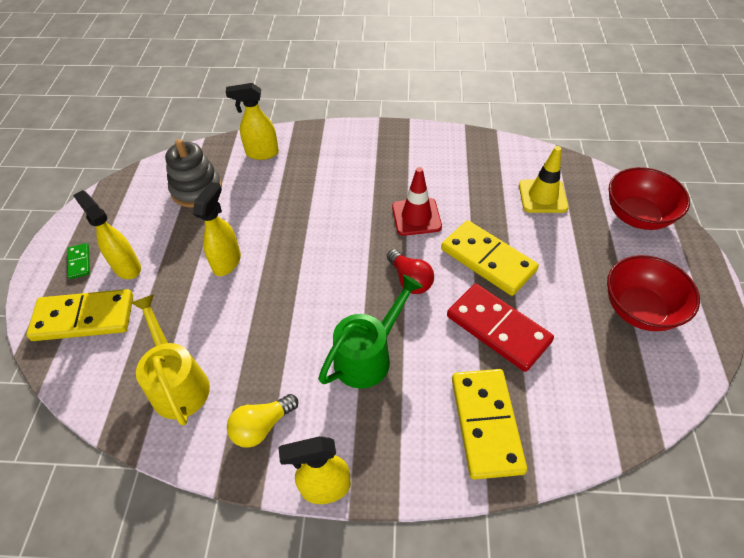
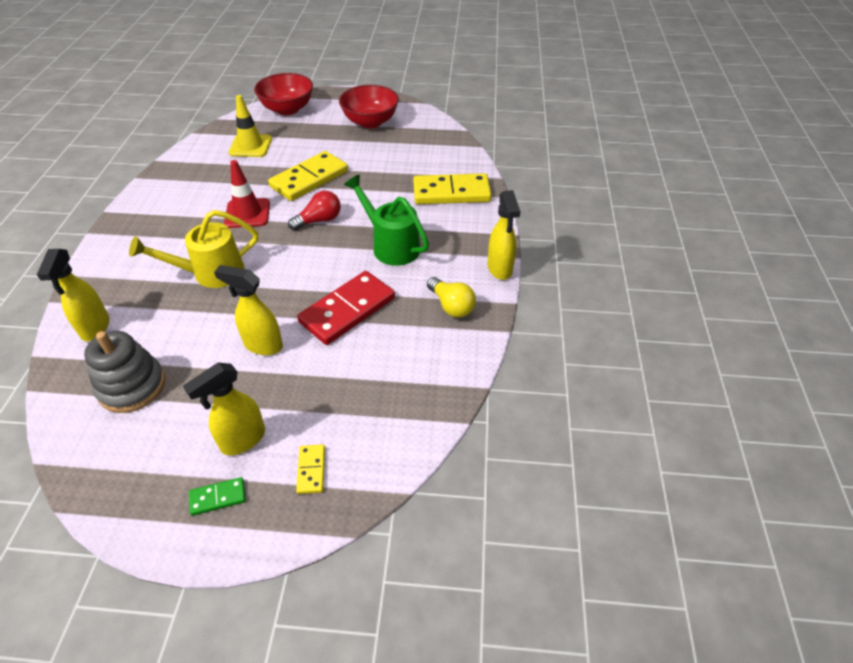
camera: 90 degrees left, 5 degrees down
(84, 317) = (311, 470): yellow domino -> yellow domino, size x0.45
(178, 383) = (406, 368): yellow watering can -> yellow watering can (210, 273)
(498, 328) = (376, 180): red domino -> red domino (347, 310)

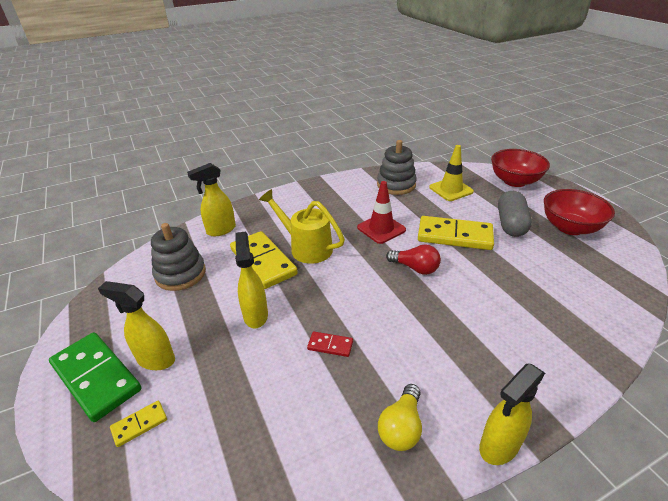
camera: 60 degrees right, 10 degrees down
(197, 171) = (396, 185): none -> grey stacking toy
(218, 497) = (96, 377): green domino -> green domino, size x2.20
(332, 144) = (511, 224): none -> grey capsule
(347, 310) = (330, 345): red domino -> red domino, size x0.45
(391, 245) = (435, 330): green watering can -> none
(451, 192) = (559, 335): yellow domino -> yellow domino (263, 262)

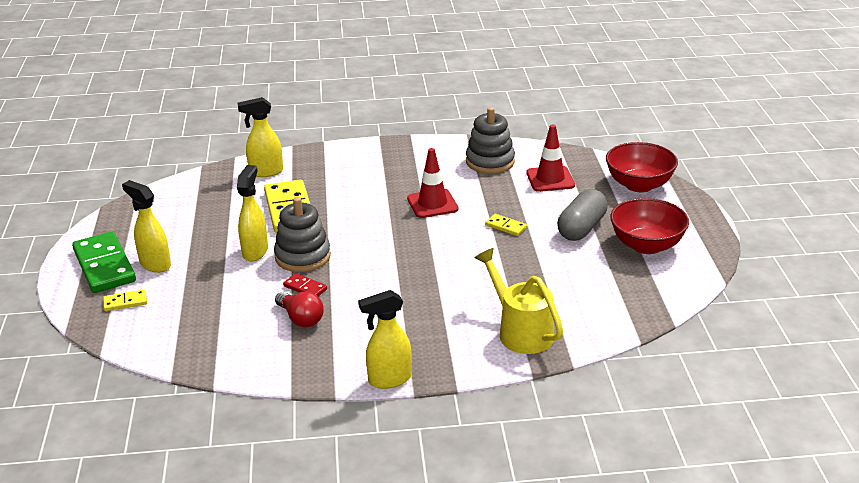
camera: 20 degrees right, 5 degrees down
(180, 274) = (206, 204): grey stacking toy -> grey stacking toy (302, 256)
(306, 247) = (340, 205): yellow watering can -> yellow watering can (520, 331)
(401, 427) = (322, 351): yellow light bulb -> none
(415, 268) = (435, 246): red light bulb -> red light bulb (301, 319)
(451, 189) = (550, 179): yellow traffic cone -> red traffic cone
(454, 236) = (506, 226): yellow domino -> yellow domino, size x0.45

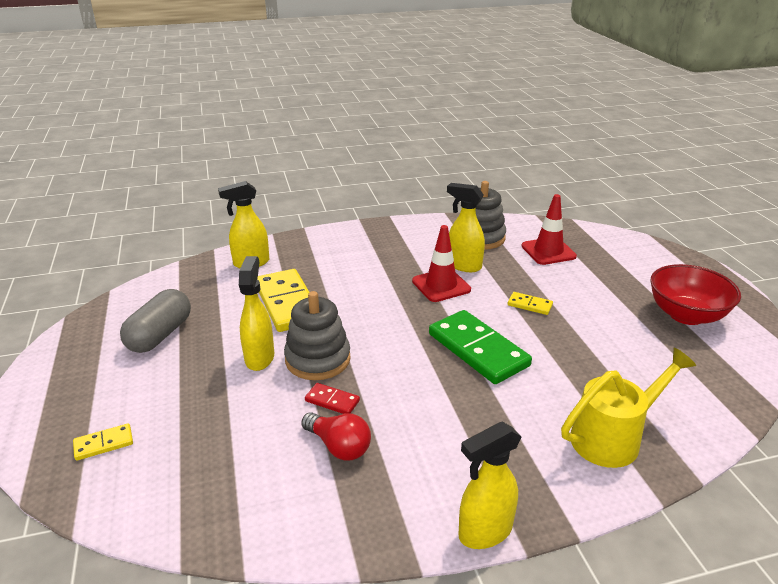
camera: 10 degrees left, 0 degrees up
(104, 266) = (73, 392): green domino -> green domino (478, 350)
(155, 264) = (138, 385): yellow spray bottle -> yellow spray bottle (463, 266)
(520, 331) = (613, 437): yellow watering can -> yellow watering can turned 105 degrees clockwise
(581, 228) = (608, 301): grey capsule -> grey capsule (160, 335)
(639, 185) = (637, 251): red bowl -> none

